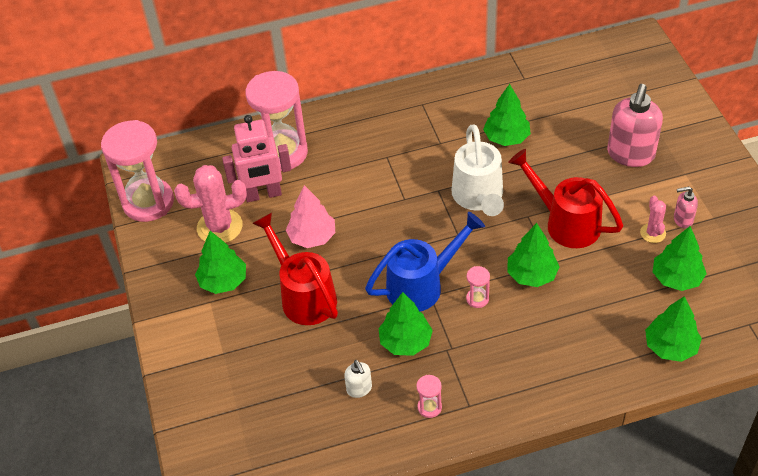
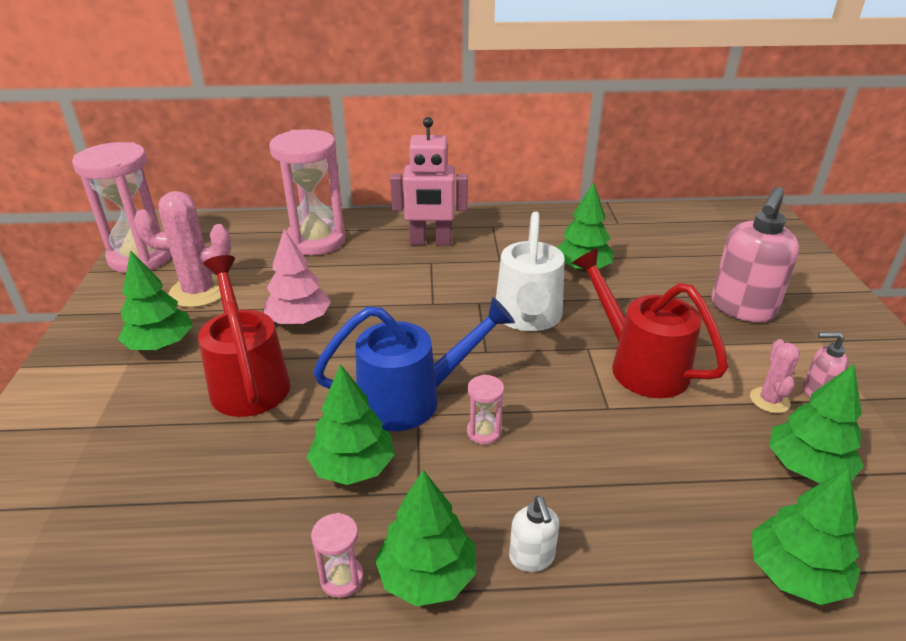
camera: 10 degrees right, 15 degrees down
(263, 195) = (269, 272): pink robot -> pink robot (430, 242)
(359, 389) = (247, 521): white soap dispenser -> white soap dispenser (532, 558)
(532, 274) = (575, 417): green tree -> green tree (427, 576)

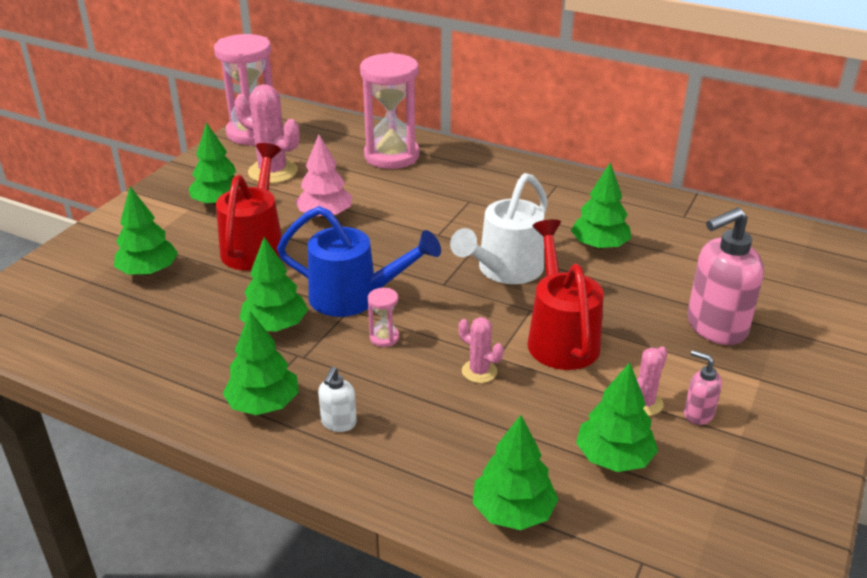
camera: 30 degrees right, 0 degrees up
(133, 461) = (148, 271): none -> green tree
(342, 578) = (213, 384): pink hourglass -> none
(430, 242) = (485, 184): pink robot -> none
(608, 430) = (479, 371): none -> pink cactus

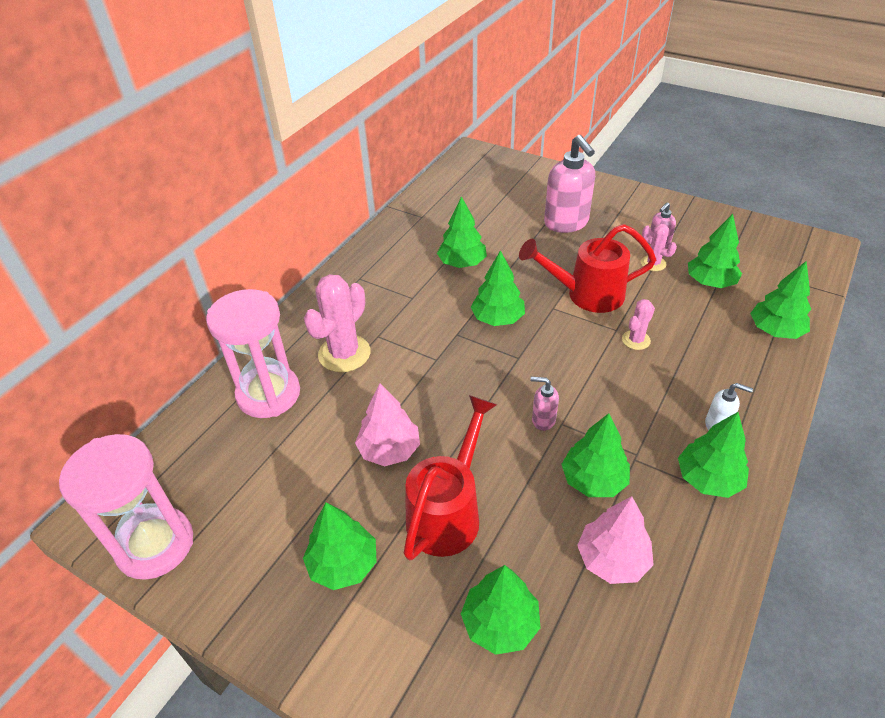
camera: 85 degrees left, 10 degrees up
(187, 331) = (612, 559): none -> pink tree
(255, 246) = (448, 512): red watering can -> red watering can turned 105 degrees clockwise
(273, 172) = (275, 510): pink cactus -> pink cactus (344, 354)
(354, 297) = (543, 420): blue watering can -> pink soap dispenser
(384, 338) = (601, 397): pink hourglass -> none
(505, 270) = (497, 318): white watering can -> green tree

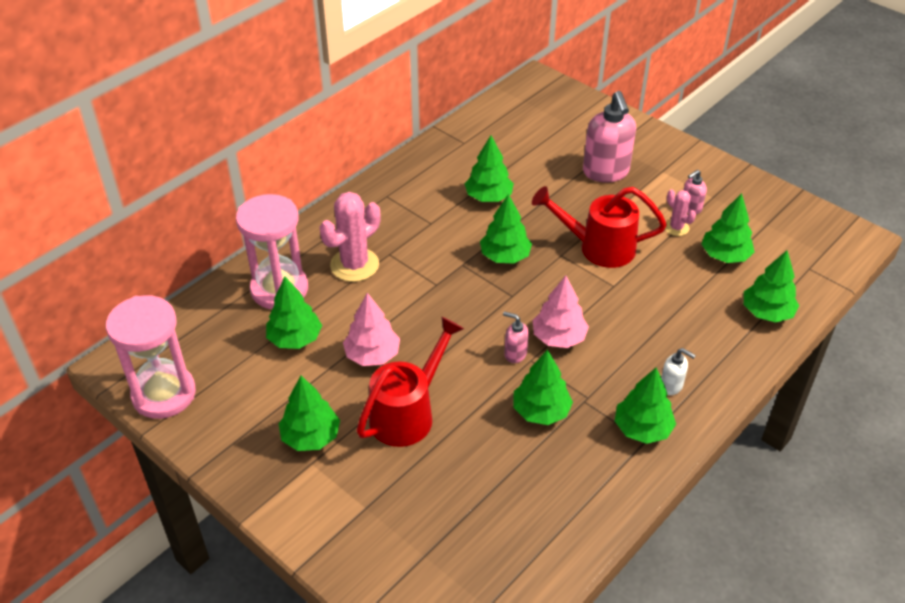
camera: 10 degrees right, 0 degrees up
(500, 623) = (424, 502): green tree -> green tree (295, 338)
(612, 559) = (533, 475): pink tree -> pink tree (559, 337)
(636, 340) = (628, 298): pink cactus -> none

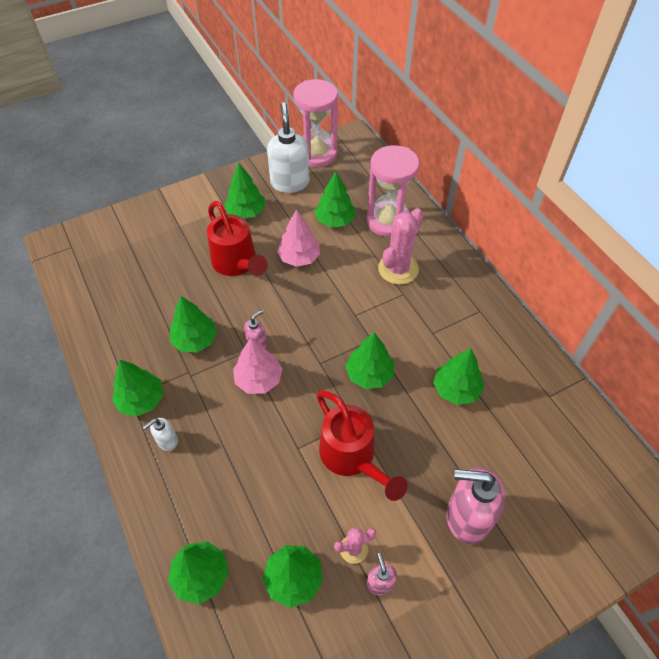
camera: 110 degrees right, 10 degrees up
(235, 406) = (290, 183): none -> white soap dispenser
(354, 265) = (398, 269): pink cactus -> pink cactus turned 60 degrees clockwise
(598, 247) = (352, 457): red watering can -> red watering can turned 120 degrees clockwise

